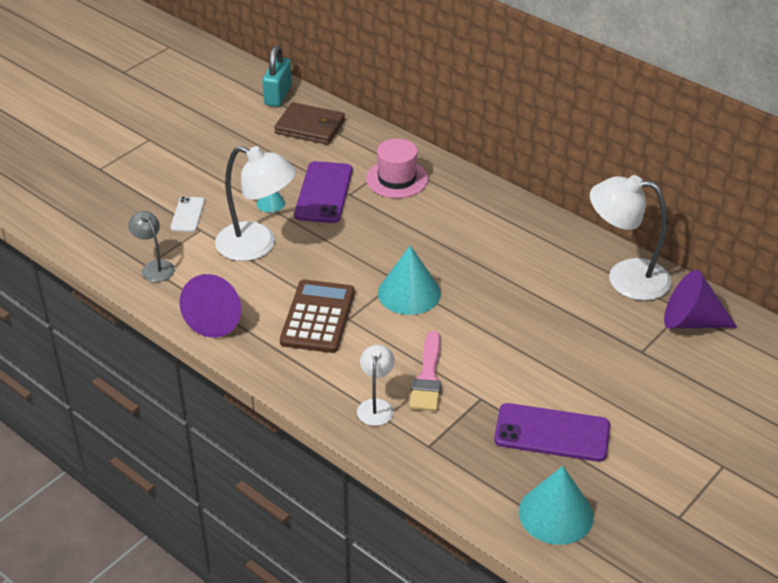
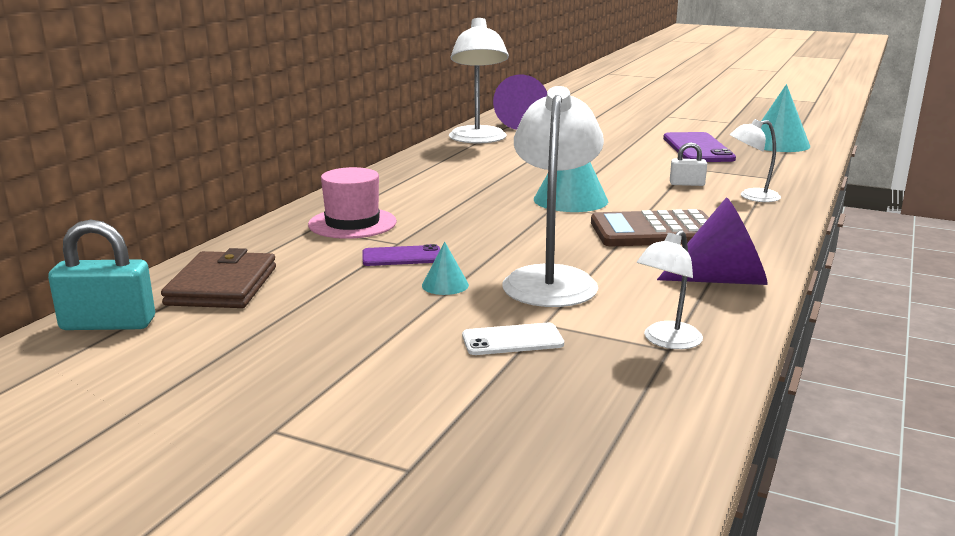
camera: 105 degrees left, 20 degrees down
(154, 267) = (666, 341): grey lamp -> white lamp
(324, 193) = (402, 257): purple phone -> purple phone, size x0.56
(427, 377) = (687, 184): pink brush -> white padlock

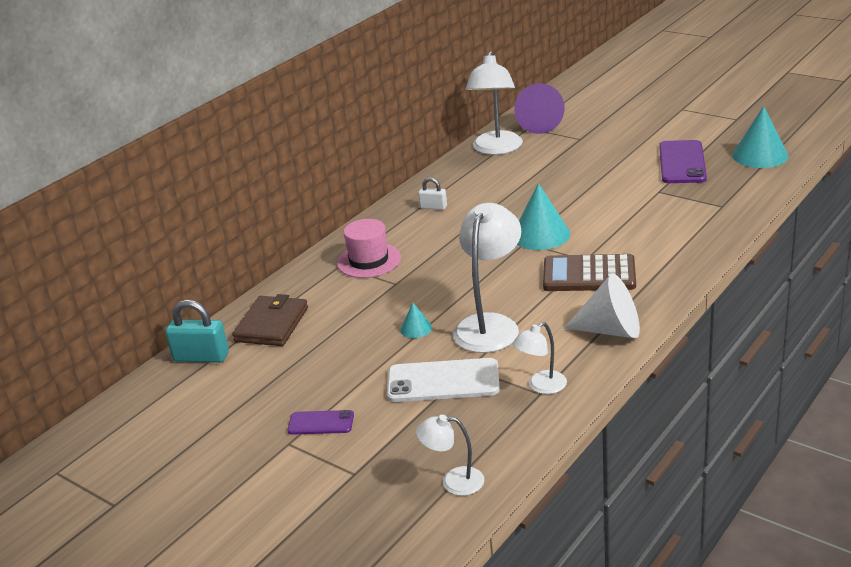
camera: 15 degrees right, 10 degrees up
(402, 257) = (394, 298): purple phone -> purple phone (321, 423)
(512, 340) = (443, 381): white phone -> white phone, size x1.79
(687, 184) = (645, 214): white padlock -> white padlock (433, 207)
(722, 280) = (611, 330): purple cone -> white cone
(751, 197) = (690, 232): white lamp -> white lamp (454, 481)

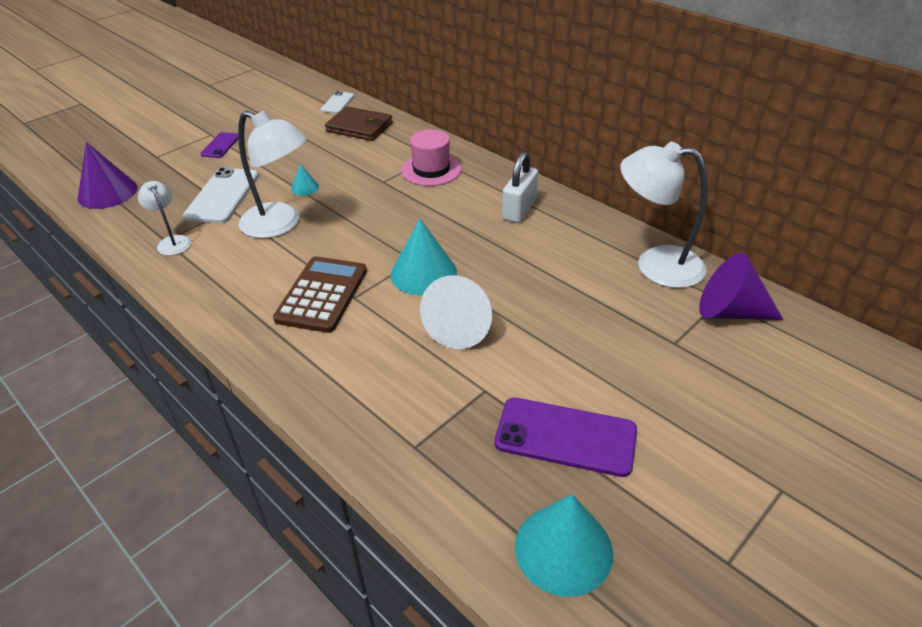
camera: 95 degrees right, 10 degrees up
(201, 357) = (337, 103): turquoise padlock -> white phone
(433, 207) = (519, 209): white padlock -> white padlock, size x1.73
(454, 481) = (107, 192): white lamp -> purple cone
(611, 330) = (217, 293): white cone -> white cone (461, 327)

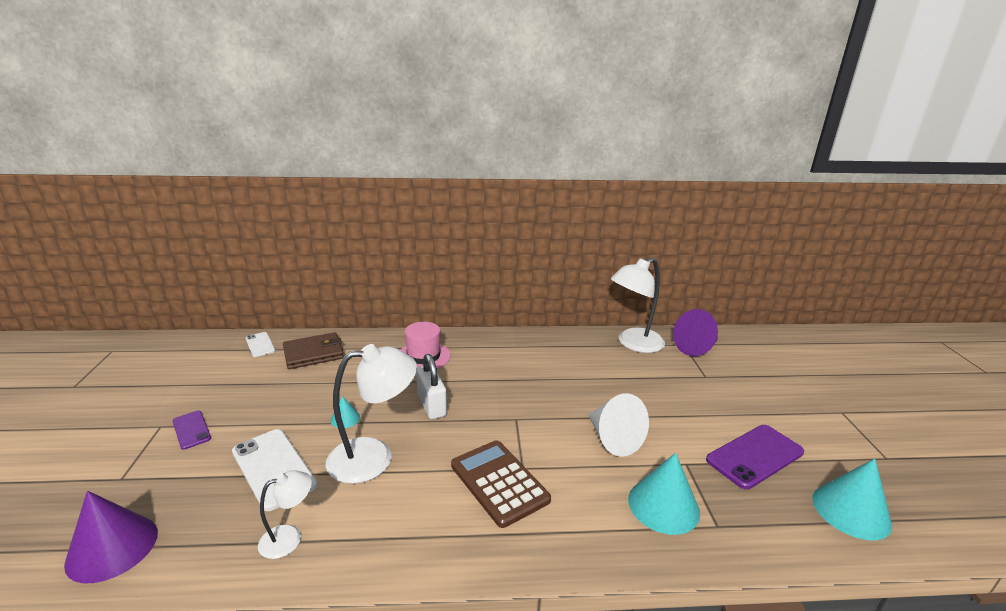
camera: 50 degrees left, 15 degrees down
(172, 241) = (289, 537): white lamp -> white lamp turned 135 degrees clockwise
(423, 273) = (536, 422): turquoise cone -> turquoise cone (663, 505)
(519, 209) = (521, 352): white padlock -> white padlock (431, 405)

